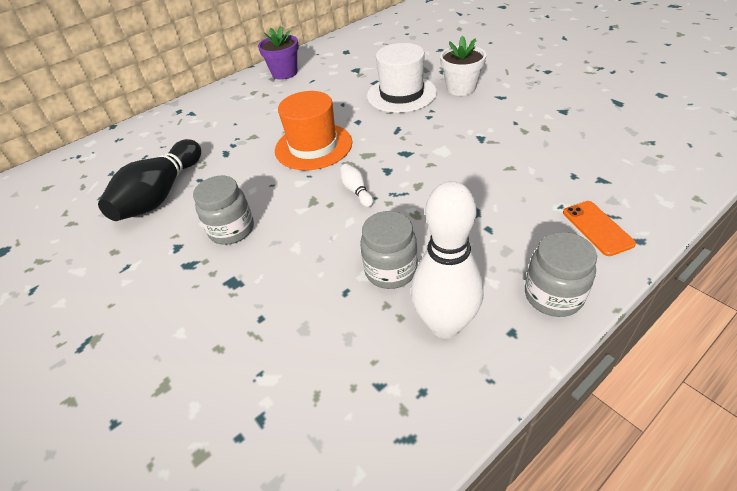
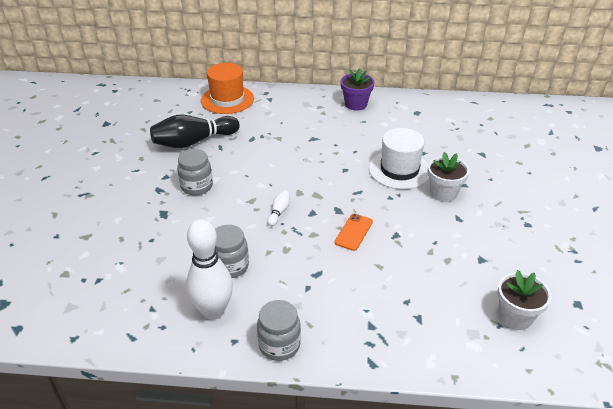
camera: 40 degrees right, 5 degrees down
(313, 146) = (298, 168): orange hat -> orange hat (227, 99)
(597, 228) = (363, 337): orange phone -> orange phone (353, 232)
(649, 129) = (515, 316): none -> white flower pot

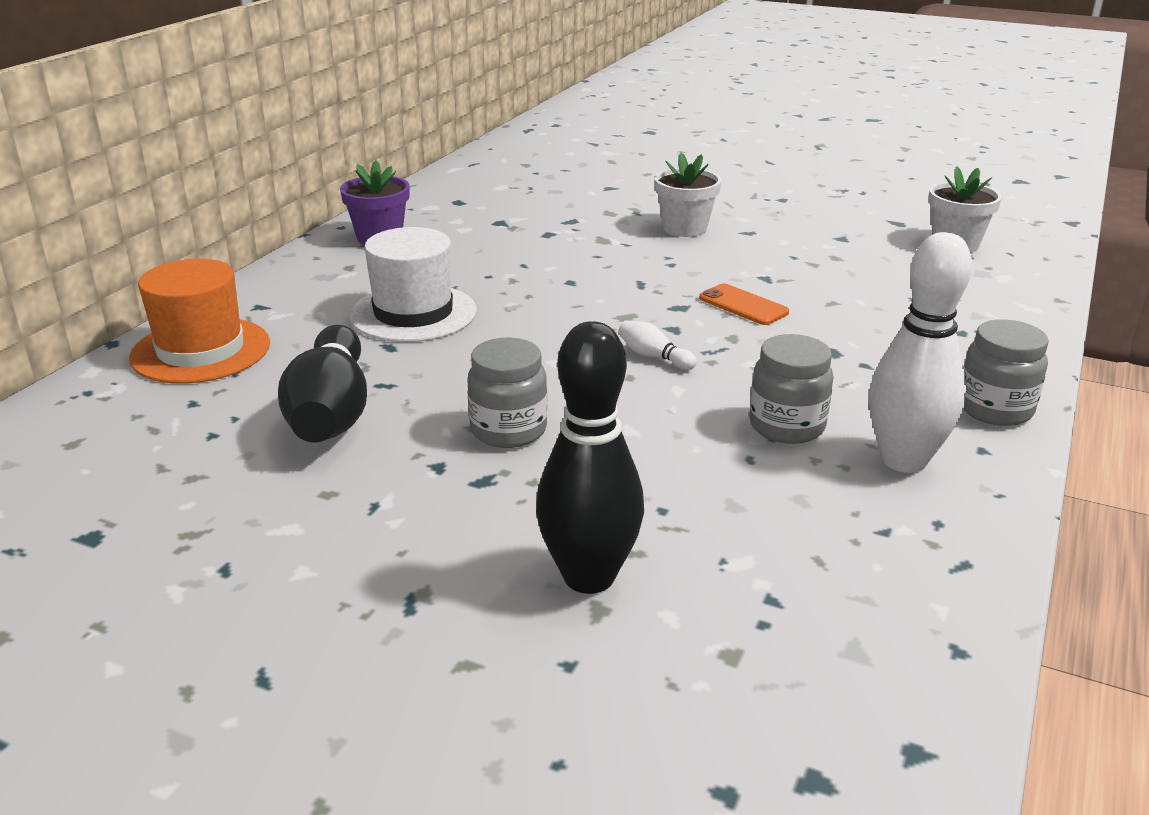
camera: 70 degrees left, 10 degrees down
(104, 230) = (589, 577): none -> black bowling pin
(399, 170) = (604, 244): white hat -> white hat (413, 313)

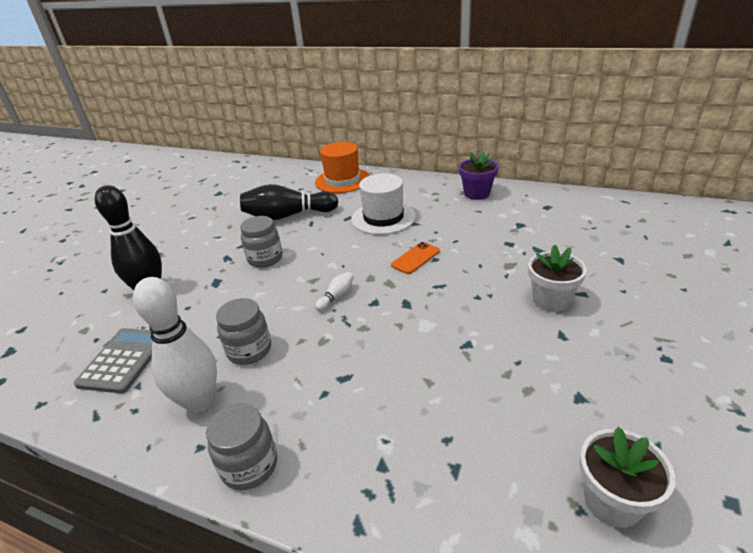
camera: 90 degrees right, 5 degrees up
(743, 305) = (413, 332): orange phone -> orange phone (415, 258)
(824, 563) = (124, 360): none -> grey calculator

